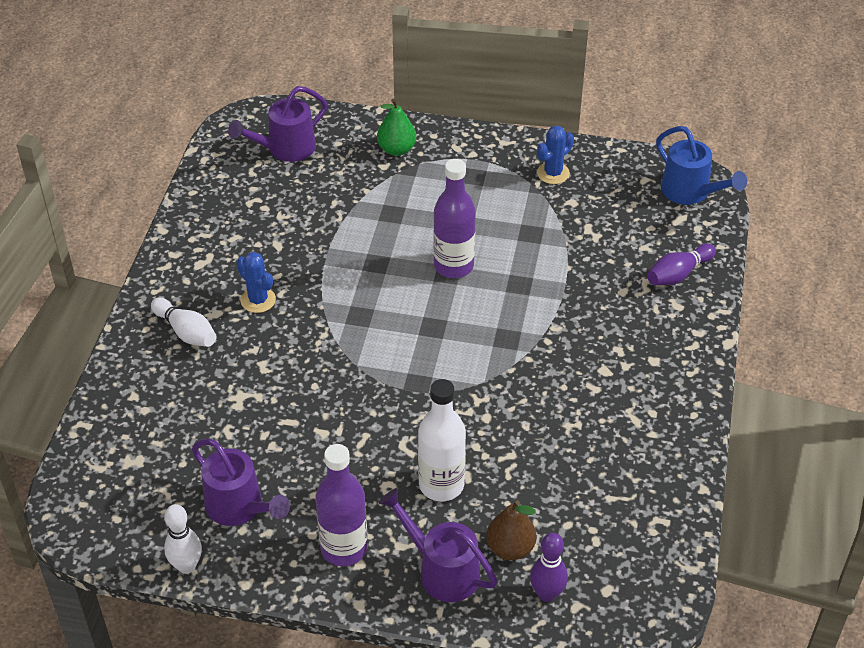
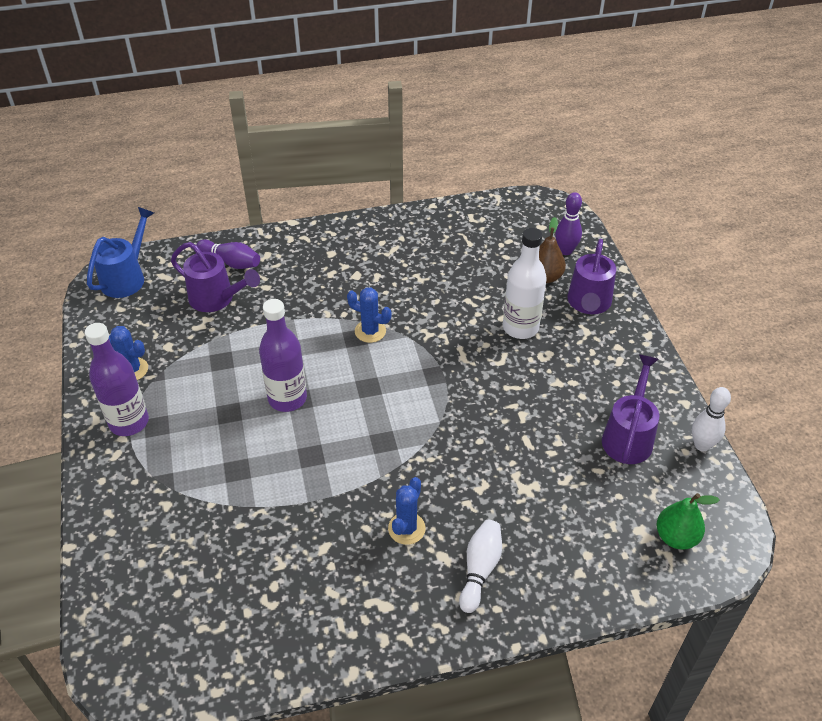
camera: 115 degrees left, 0 degrees up
(285, 149) = (169, 611): purple watering can -> purple watering can (217, 299)
(344, 548) = (613, 360): purple bottle -> purple bottle (129, 422)
(397, 149) = (135, 503): green pear -> green pear (676, 537)
(509, 353) = (370, 331): none -> blue cactus

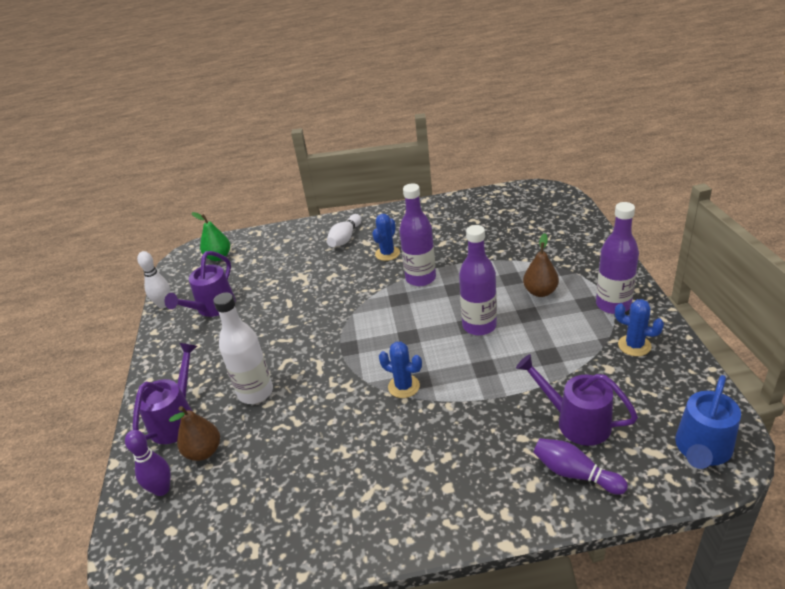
camera: 170 degrees left, 10 degrees down
(206, 445) = (540, 292): none -> brown pear
(356, 475) = (420, 278): none -> purple bottle

